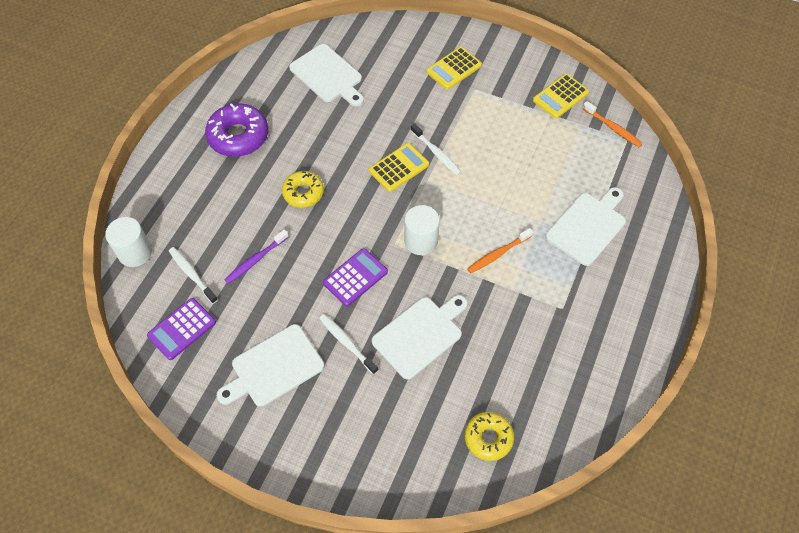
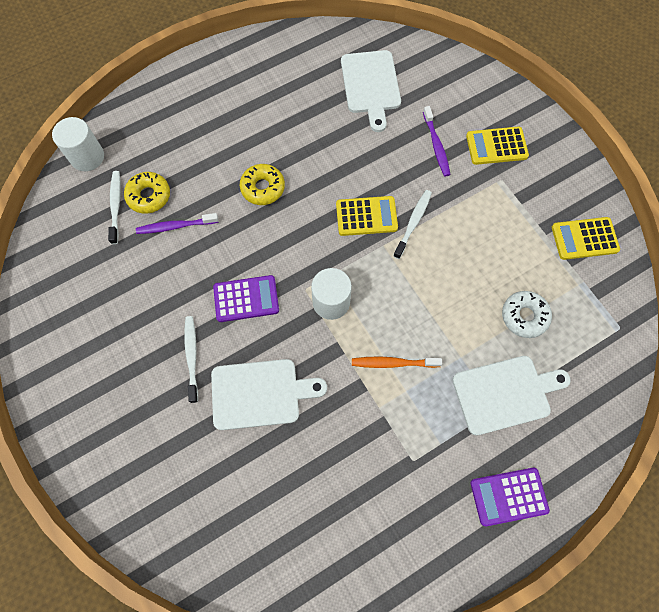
camera: 35 degrees right, 10 degrees up
(182, 329) = (71, 250): purple calculator -> purple calculator (508, 496)
(238, 136) = (248, 99): purple donut -> none
(274, 367) = (116, 337): white cutting board -> none
(410, 91) = (436, 145): none -> purple toothbrush
(436, 153) = (413, 223): white toothbrush -> white toothbrush turned 150 degrees counterclockwise
(488, 438) = (243, 538): yellow donut -> yellow donut (149, 196)
(561, 169) = (524, 316): none -> white donut
(612, 128) = (614, 305): orange toothbrush -> none

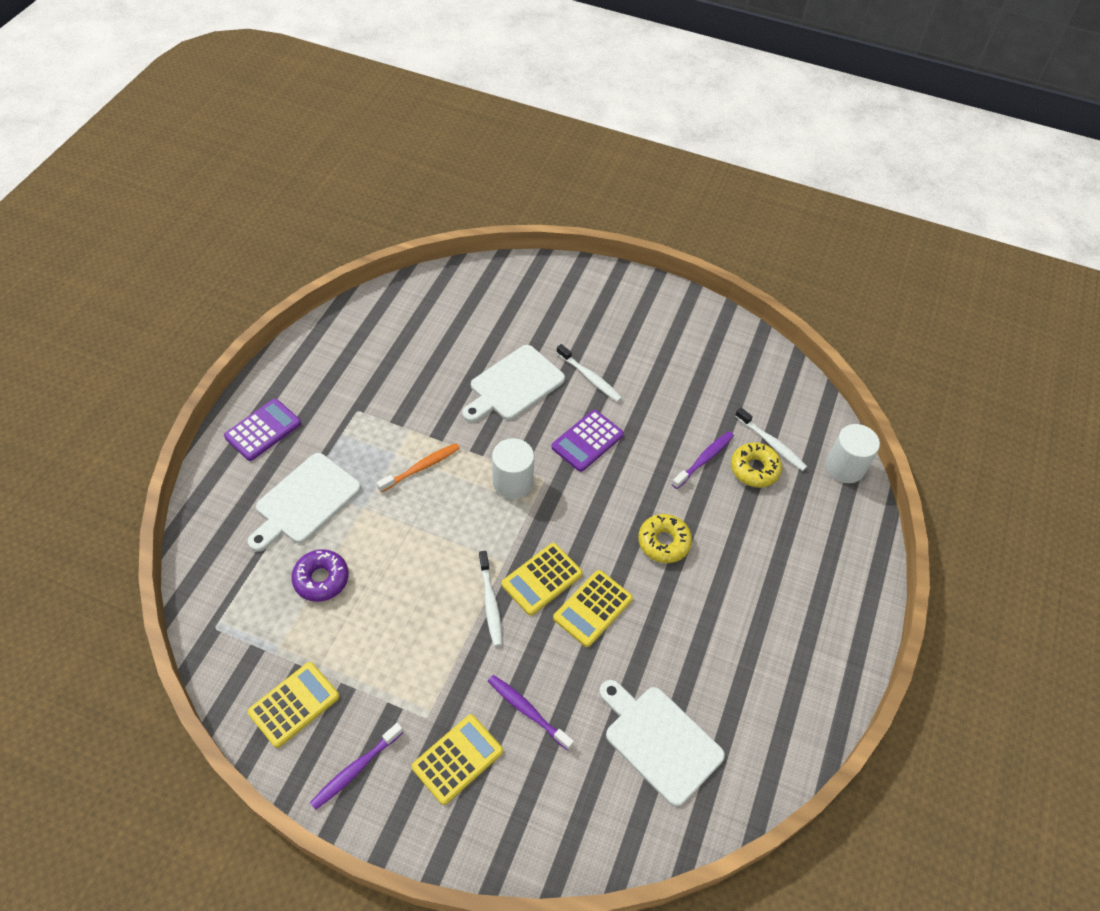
camera: 140 degrees right, 15 degrees down
(348, 177) = (593, 608): none -> yellow calculator
(524, 316) = (321, 579): white donut -> purple donut
(562, 177) = (355, 769): none -> purple toothbrush

